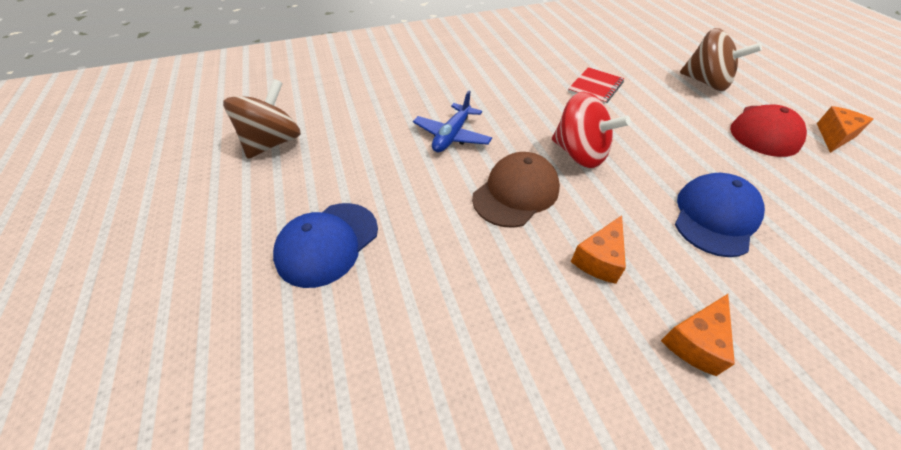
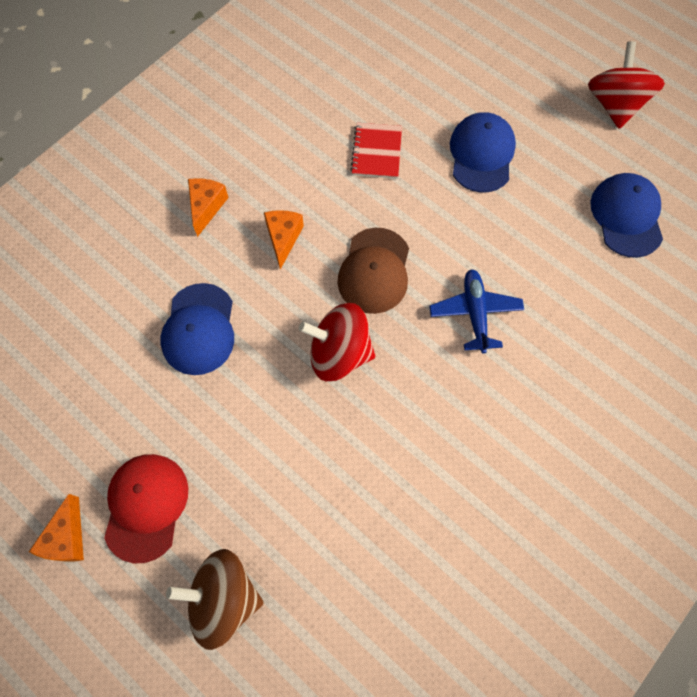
camera: 150 degrees right, 20 degrees up
(150, 226) = (614, 105): none -> red spinning top
(273, 143) = (626, 216): brown spinning top -> blue cap
(595, 87) = (365, 498): red notebook -> red notebook (376, 152)

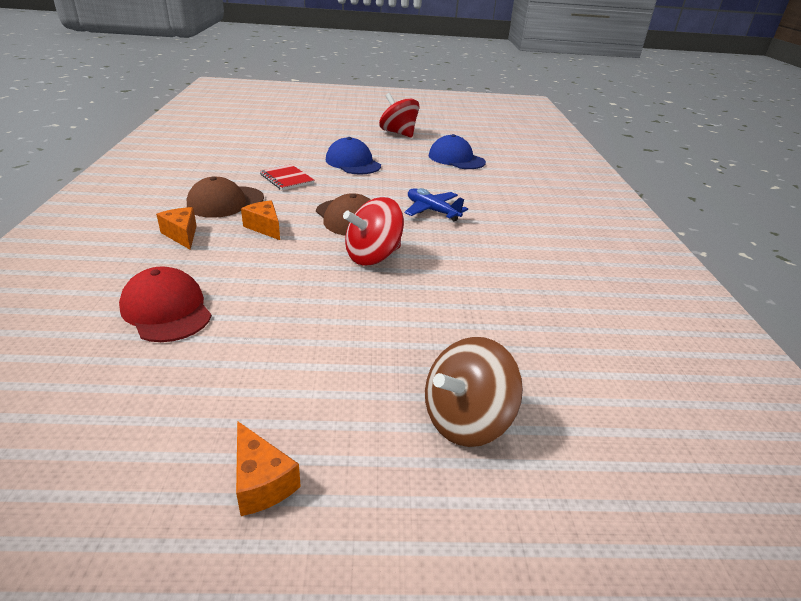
camera: 45 degrees left, 35 degrees down
(146, 506) = (322, 408): red cap -> red cap (166, 310)
(199, 329) = (247, 290): blue cap -> none
(282, 167) = (225, 202): none -> brown cap

